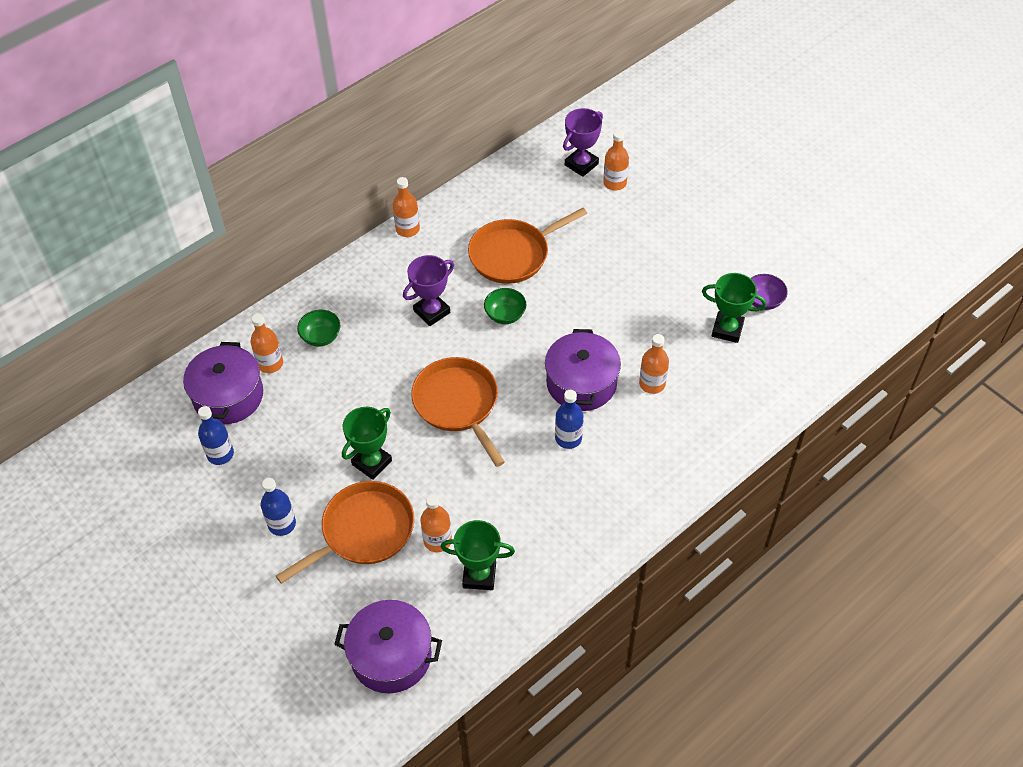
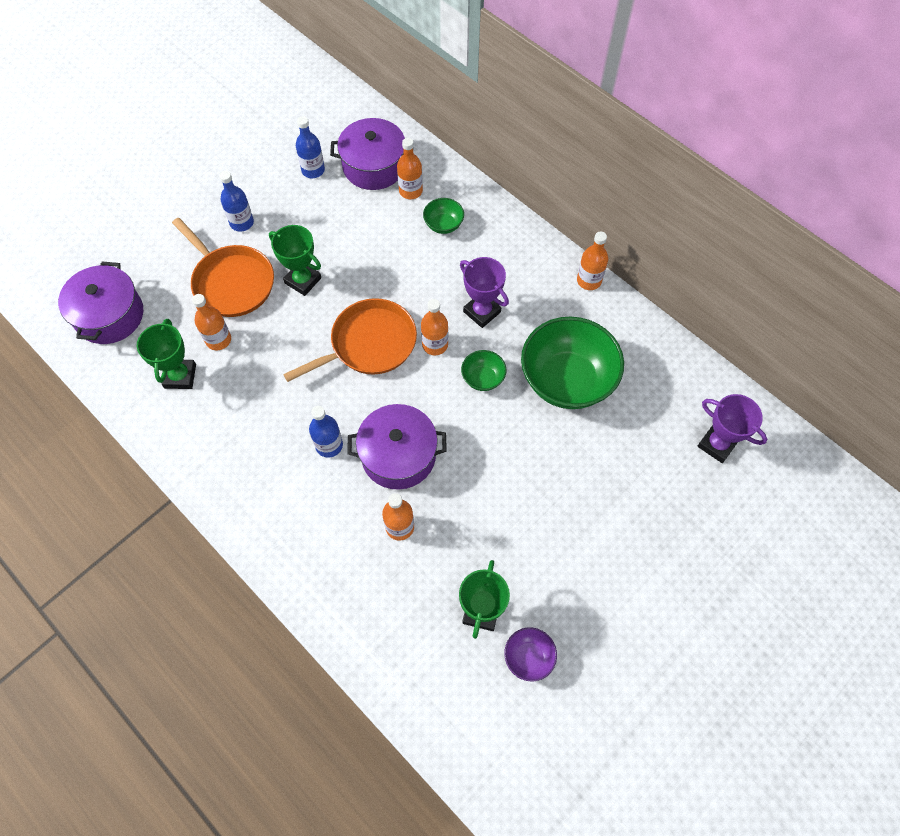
camera: 85 degrees right, 10 degrees up
(513, 254) = (567, 380): orange pan -> green bowl
(615, 183) = (693, 482): orange bottle -> orange bottle (435, 345)

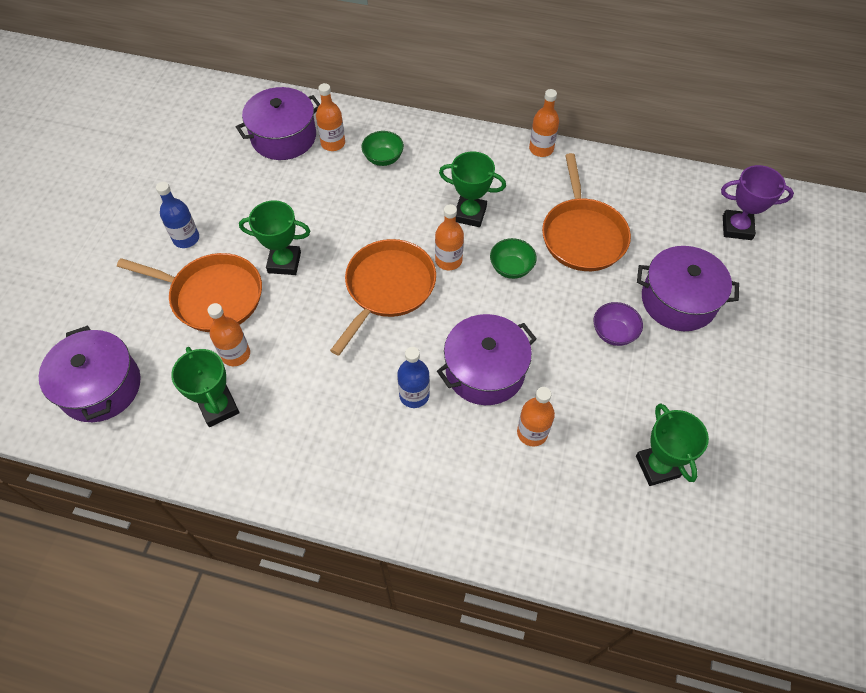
camera: 30 degrees left, 5 degrees down
(313, 170) = (227, 164): blue bottle -> none
(482, 312) = (470, 214): purple trophy -> green trophy
(528, 657) = (725, 482): purple bowl -> purple bowl (613, 333)
(567, 380) = (583, 235): green bowl -> orange pan
(608, 482) = (678, 300): none -> purple pot

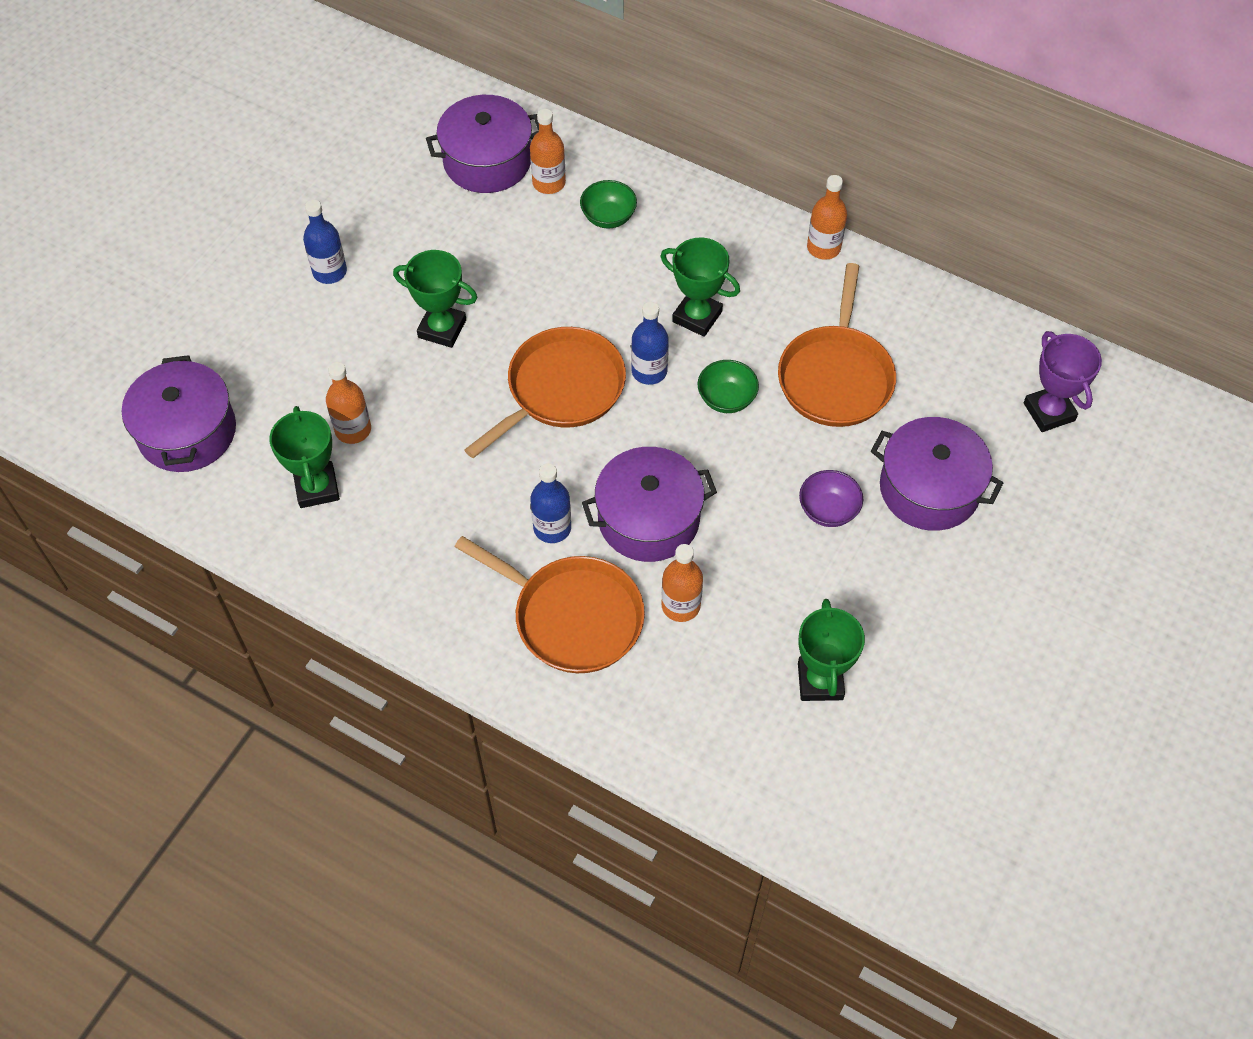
camera: 15 degrees right, 0 degrees up
(213, 296) = (344, 352): orange pan -> orange pan (573, 617)
(448, 260) = (649, 371): orange bottle -> blue bottle
(737, 228) = (1049, 412): purple trophy -> purple trophy turned 45 degrees clockwise

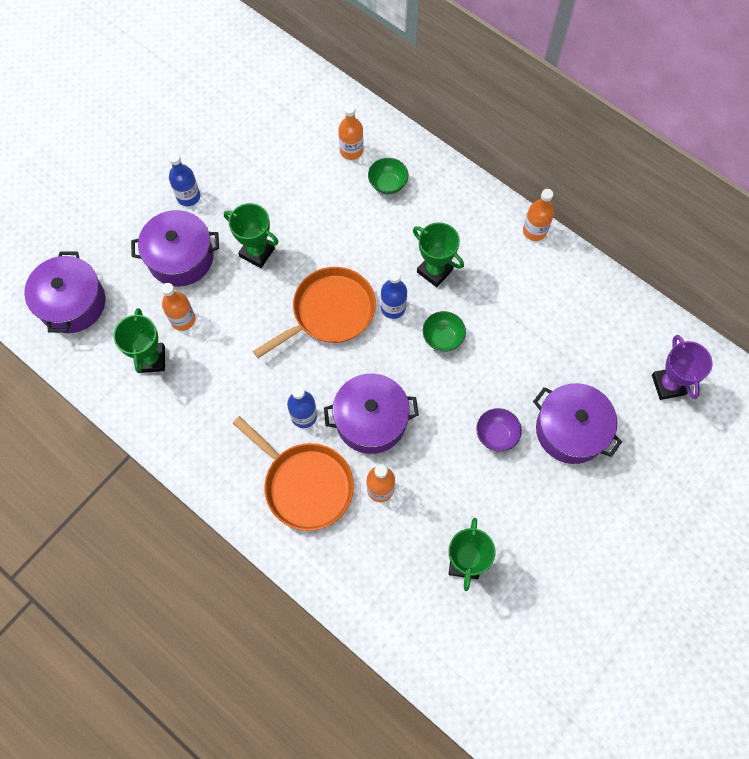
camera: 10 degrees right, 10 degrees up
(487, 161) = (312, 127): purple pot -> purple pot (180, 257)
(836, 377) = (522, 333): orange pan -> none

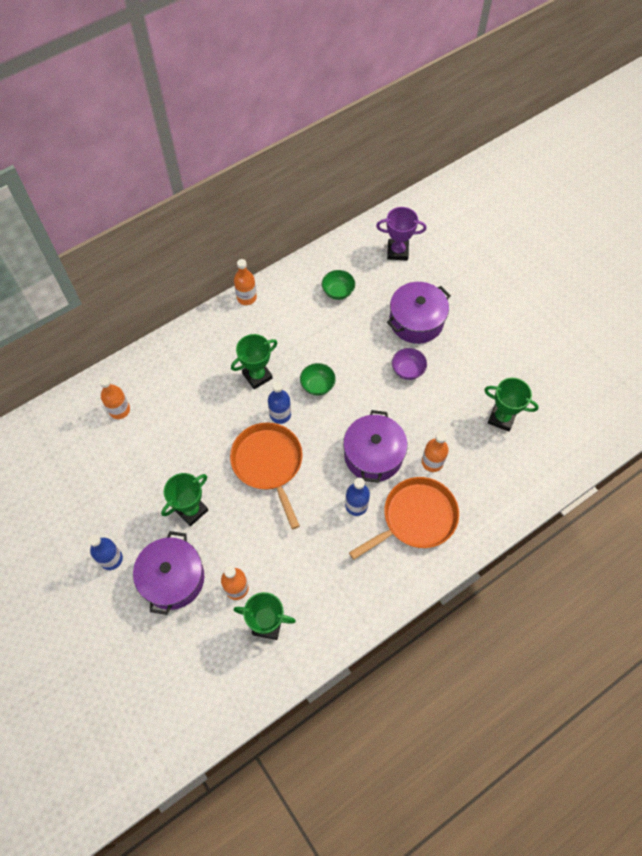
camera: 75 degrees left, 5 degrees down
(72, 303) = (186, 691): purple pot -> none
(388, 184) = (164, 390): green bowl -> green bowl (338, 291)

